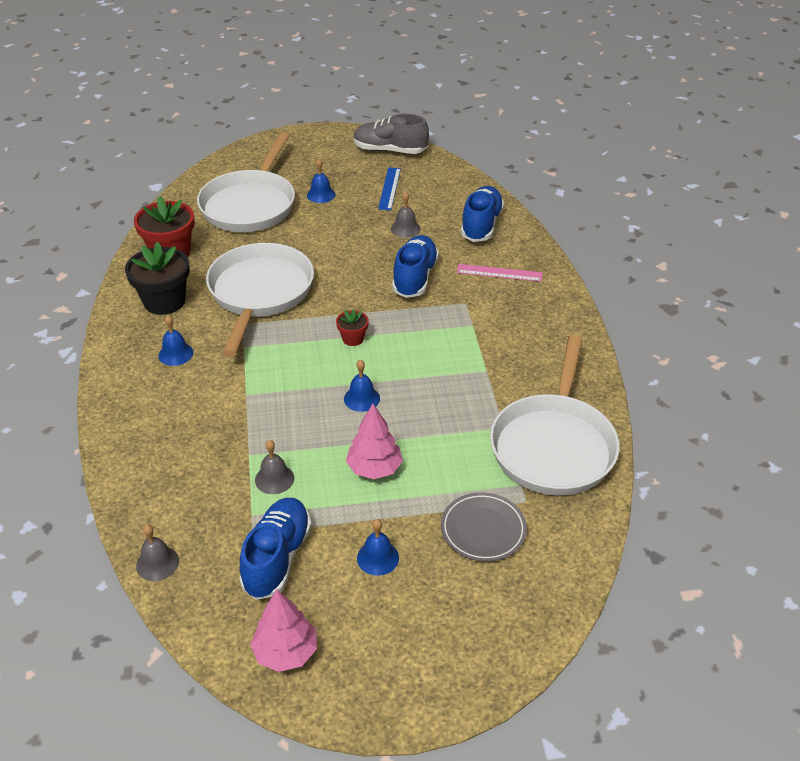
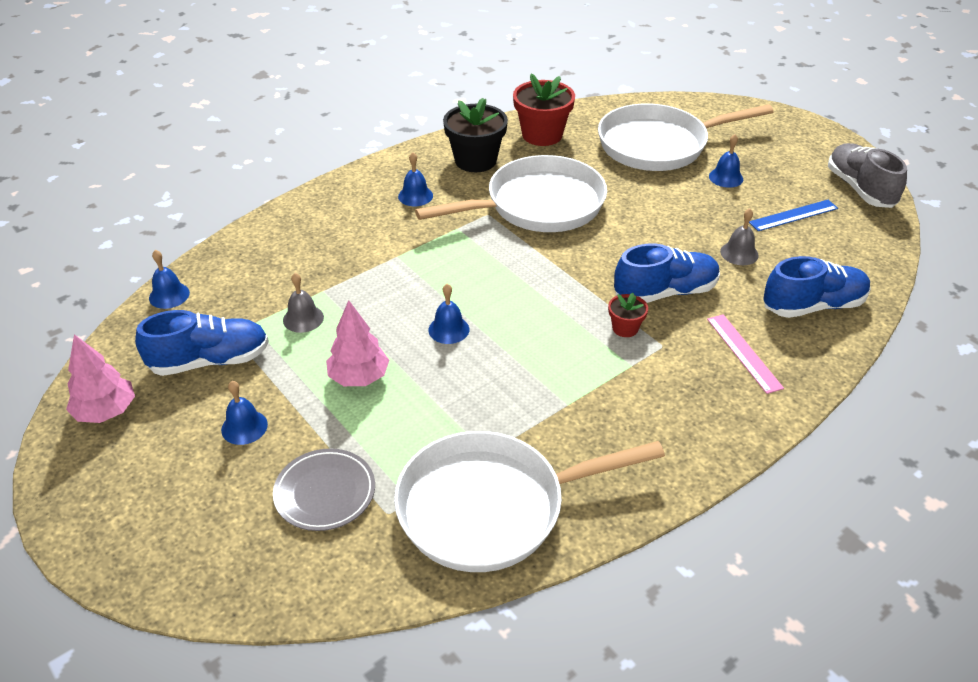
camera: 60 degrees right, 0 degrees up
(157, 563) = (169, 295): grey bell -> blue bell
(353, 339) = (529, 288): red flower pot -> red flower pot (625, 328)

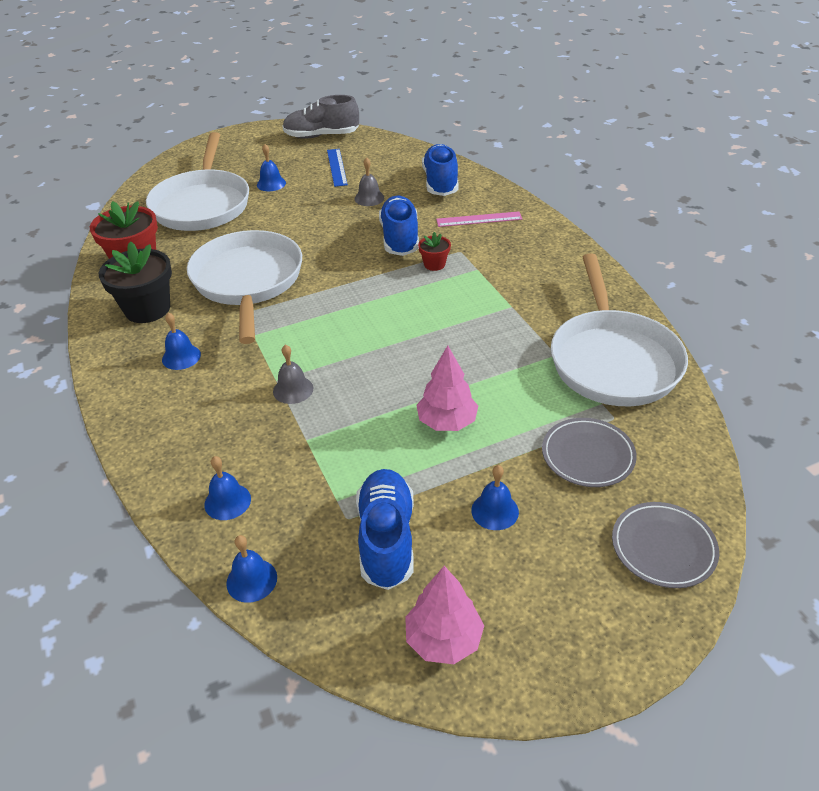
camera: 75 degrees left, 0 degrees up
(200, 562) = (663, 547): none -> grey plate
(303, 318) = (345, 457): grey bell -> grey bell (293, 389)
(448, 329) = (401, 358): blue bell -> blue bell (227, 501)

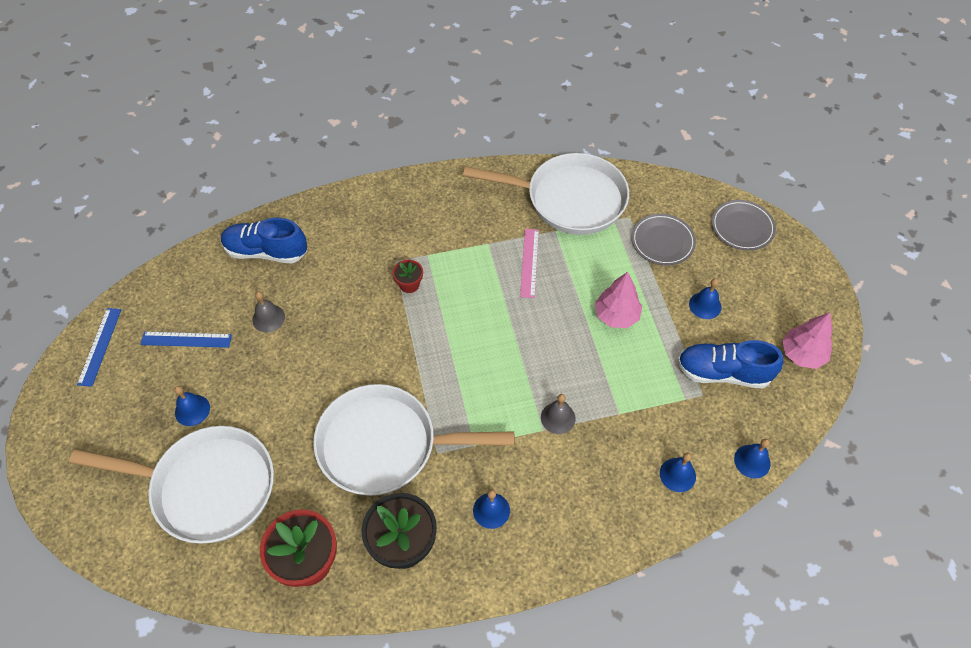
camera: 80 degrees left, 15 degrees up
(321, 136) = (100, 346): grey shoe -> blue ruler
(400, 238) = (356, 304): blue shoe -> none
(479, 219) = (347, 236): pink ruler -> pink ruler (529, 262)

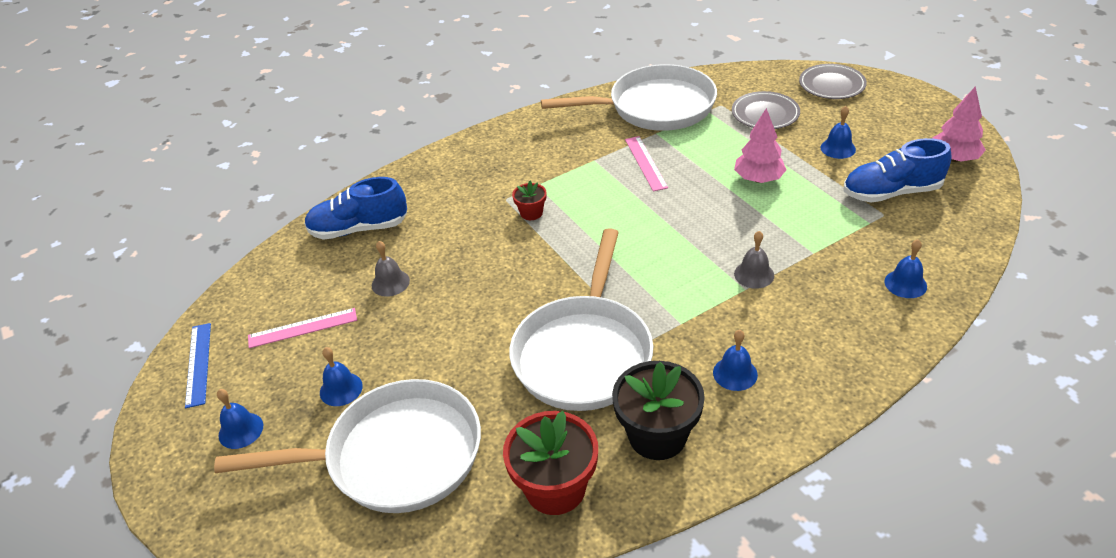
camera: 15 degrees left, 15 degrees down
(186, 340) = (302, 328): blue ruler -> pink ruler
(386, 445) = (584, 353): white pan -> white pan turned 60 degrees counterclockwise
(752, 461) = (969, 251): blue bell -> blue bell (241, 430)

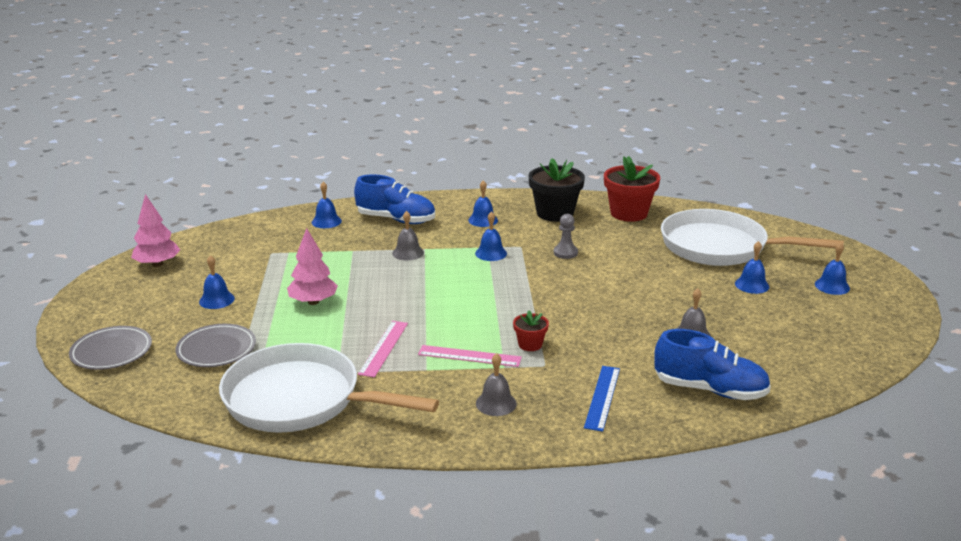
camera: 155 degrees left, 15 degrees down
(198, 364) = (876, 332): blue ruler -> blue ruler (602, 397)
(302, 328) = (780, 328): pink ruler -> pink ruler (469, 356)
(519, 155) = (496, 403): none -> grey bell
(584, 353) = (565, 253): white pan -> grey pawn
(667, 313) = (491, 253): none -> blue bell
(891, 192) = (241, 261): blue shoe -> blue shoe (396, 220)

